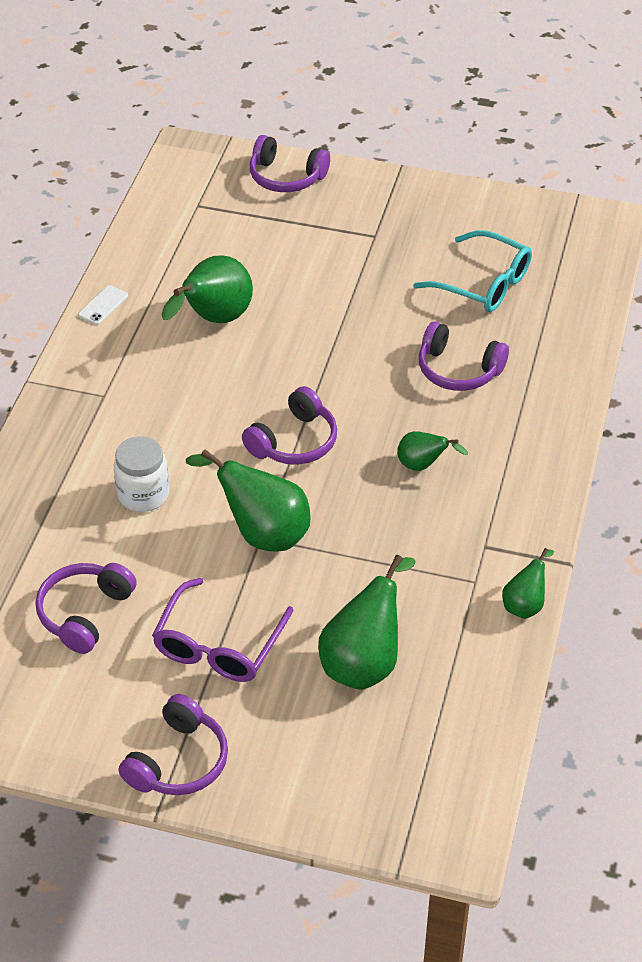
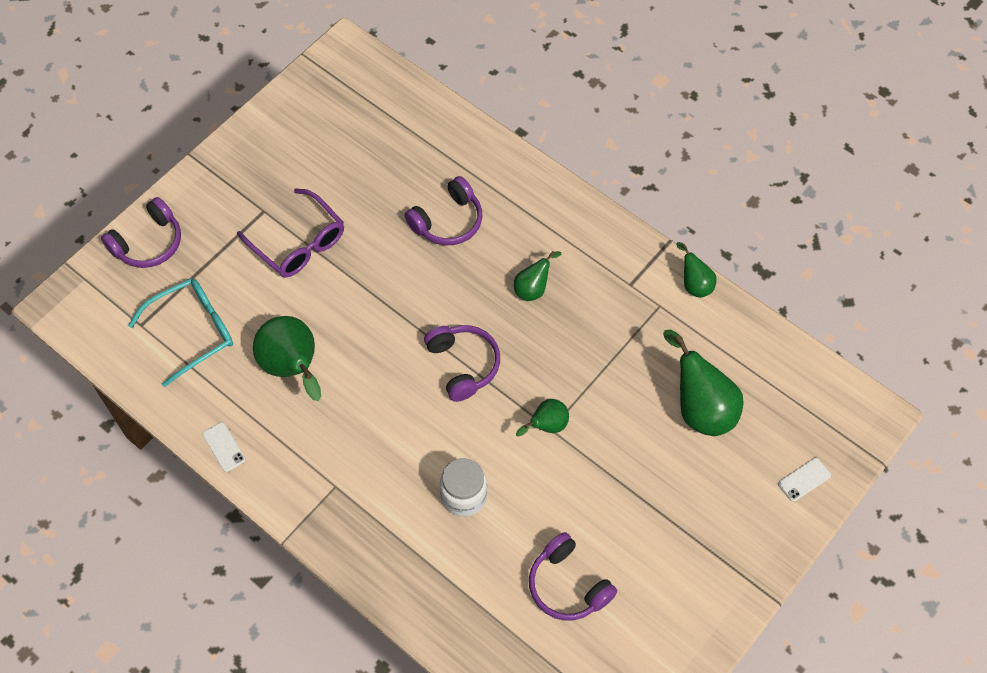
camera: 65 degrees left, 15 degrees up
(178, 761) = (737, 569): purple headphones -> none
(219, 644) = (642, 499): purple glasses -> purple glasses (298, 243)
(262, 533) = (546, 426): green pear -> green pear, size x0.55
(328, 793) = (804, 479): none -> white phone
(483, 283) = (364, 162): turquoise glasses -> turquoise glasses (192, 332)

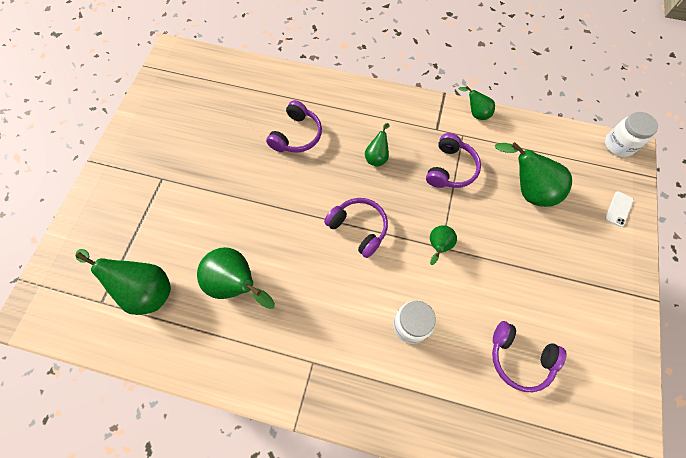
camera: 25 degrees left, 5 degrees up
(148, 243) = (82, 236): purple headphones -> purple headphones (450, 169)
(192, 332) = (146, 290): turquoise glasses -> green pear
(224, 447) = (211, 372): white phone -> none
(298, 243) = (198, 191): purple glasses -> none
(861, 403) = (618, 145): none -> white jar

